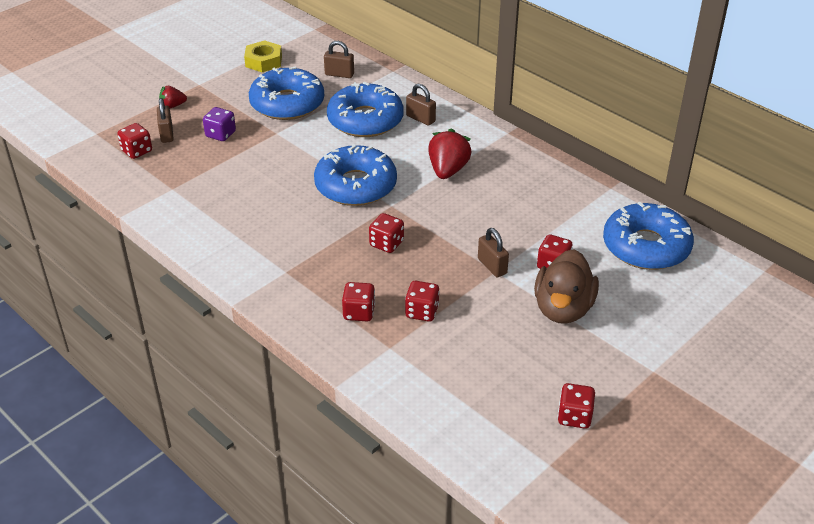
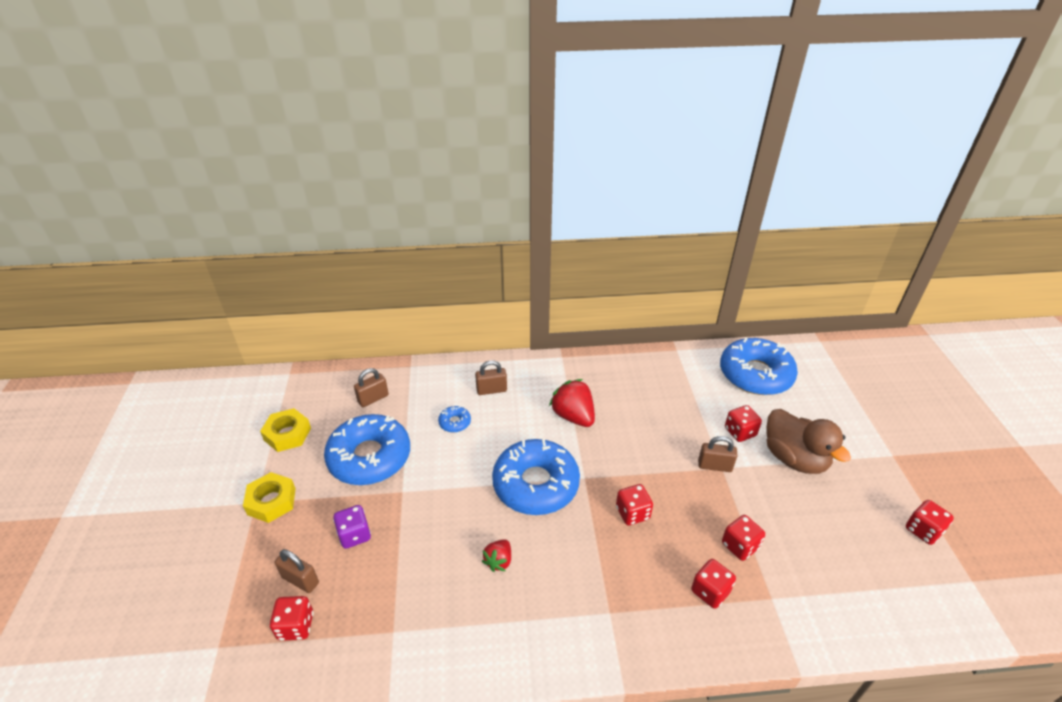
camera: 50 degrees left, 0 degrees up
(172, 106) = (261, 546): red strawberry -> red strawberry (499, 561)
(206, 89) = (271, 501): none -> yellow nut
(365, 120) = (455, 422): blue donut -> blue donut, size x0.41

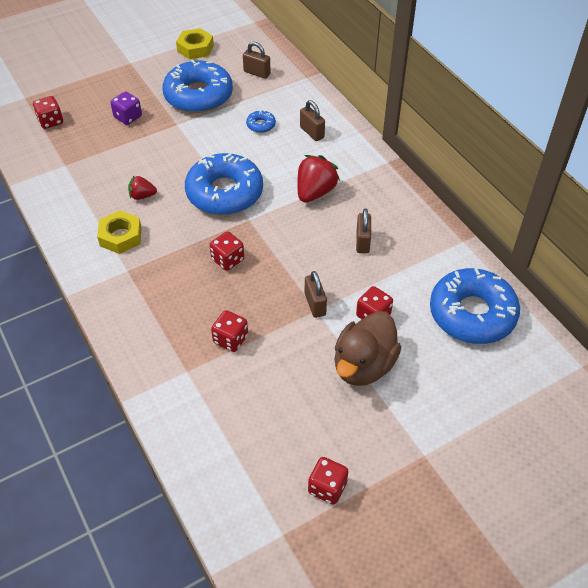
camera: 65 degrees right, 10 degrees up
(271, 501) = (135, 68): yellow nut -> yellow nut (120, 236)
(300, 580) = (82, 109): brown padlock -> brown padlock (362, 242)
(710, 591) = (174, 327): red dice -> none

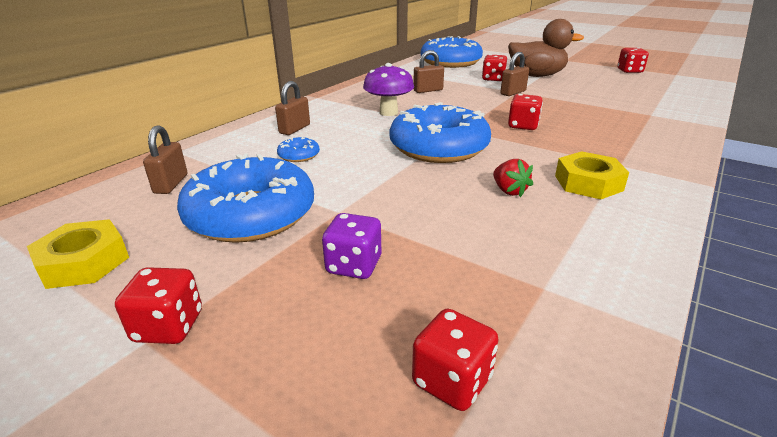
camera: 115 degrees left, 20 degrees down
(230, 339) = (595, 108): red dice -> red dice (168, 326)
(315, 192) = (388, 112): red strawberry -> purple mushroom

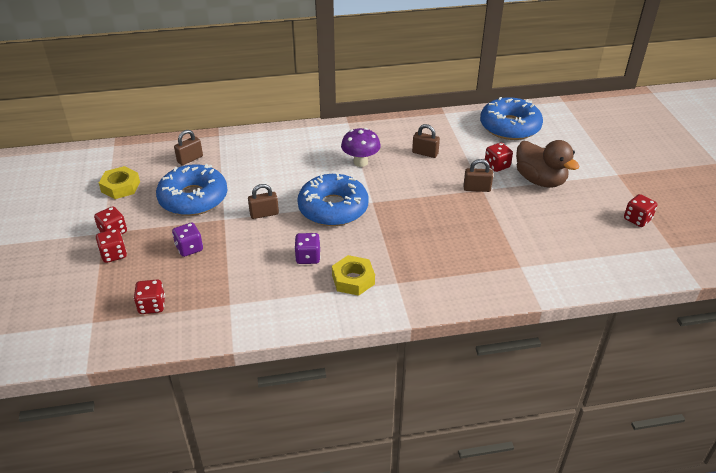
camera: 45 degrees right, 10 degrees up
(294, 129) = (290, 148): brown padlock -> brown padlock (264, 214)
(299, 155) = (262, 171): blue donut -> none
(509, 191) = (308, 257): red strawberry -> purple dice
(523, 126) = (412, 222): red dice -> red dice (114, 254)

